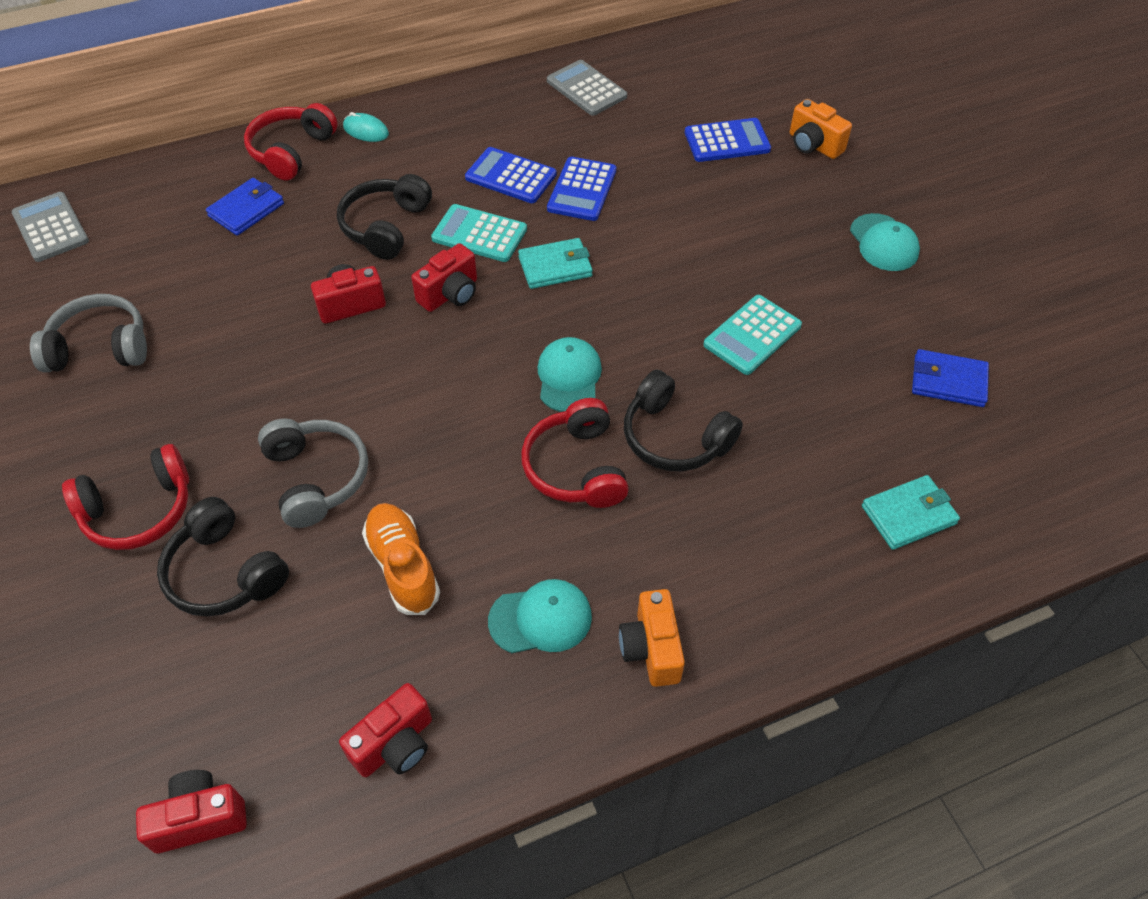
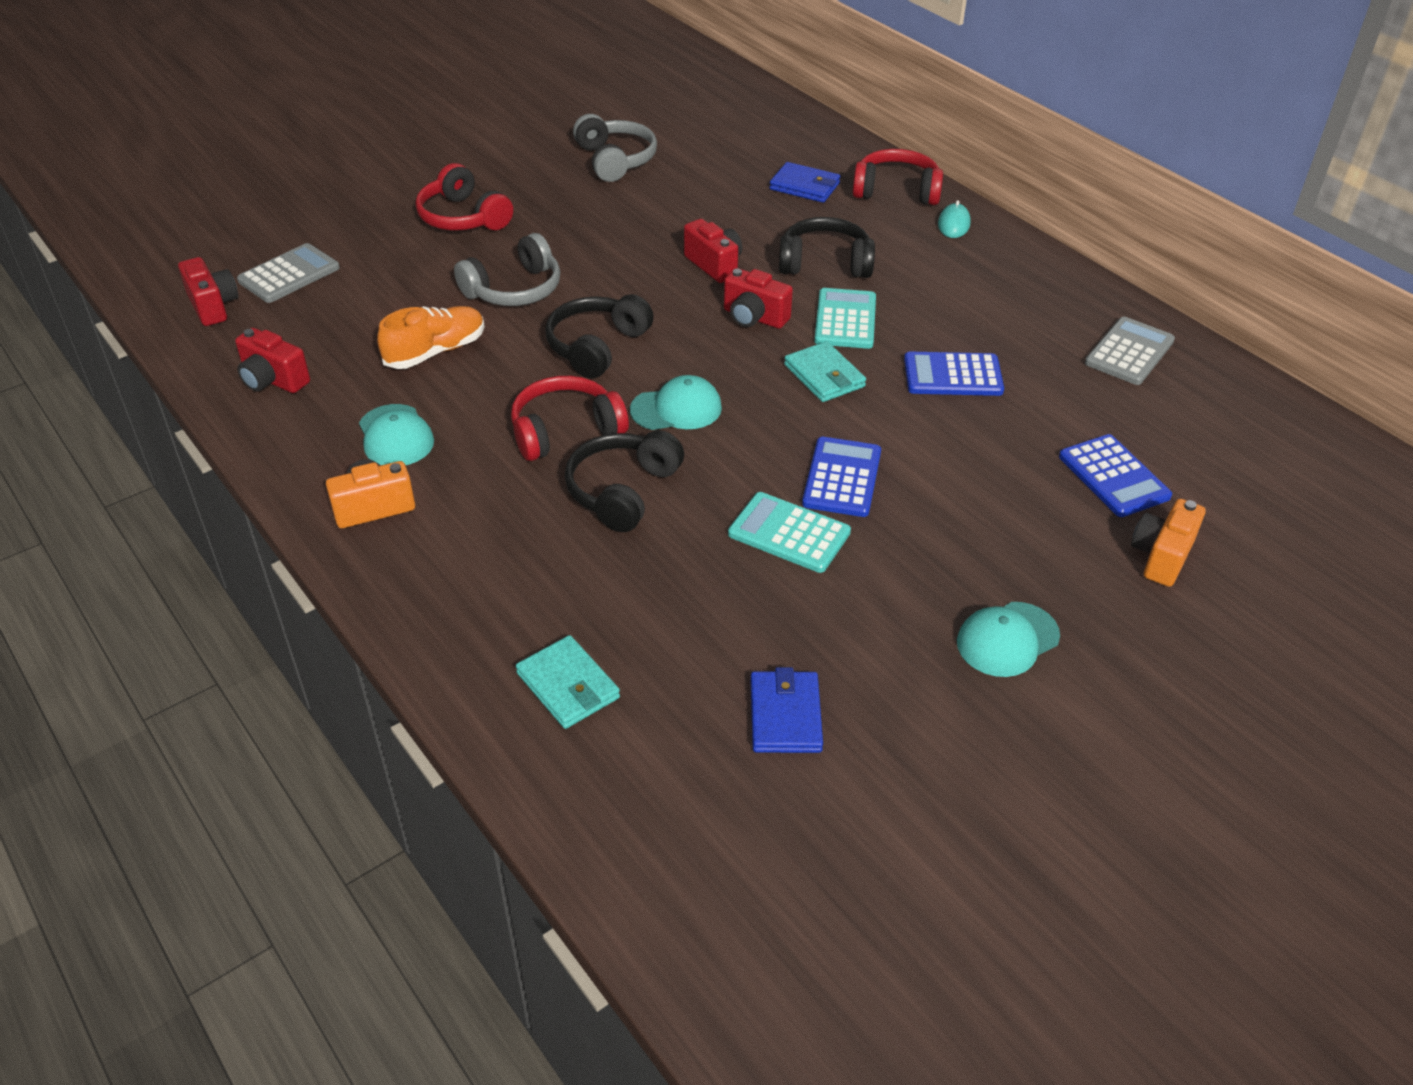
camera: 75 degrees right, 10 degrees down
(50, 228) = (733, 106): grey calculator -> grey calculator (289, 274)
(225, 572) = (414, 268): black headphones -> black headphones (597, 347)
(510, 176) = (943, 324): blue calculator -> blue calculator (842, 478)

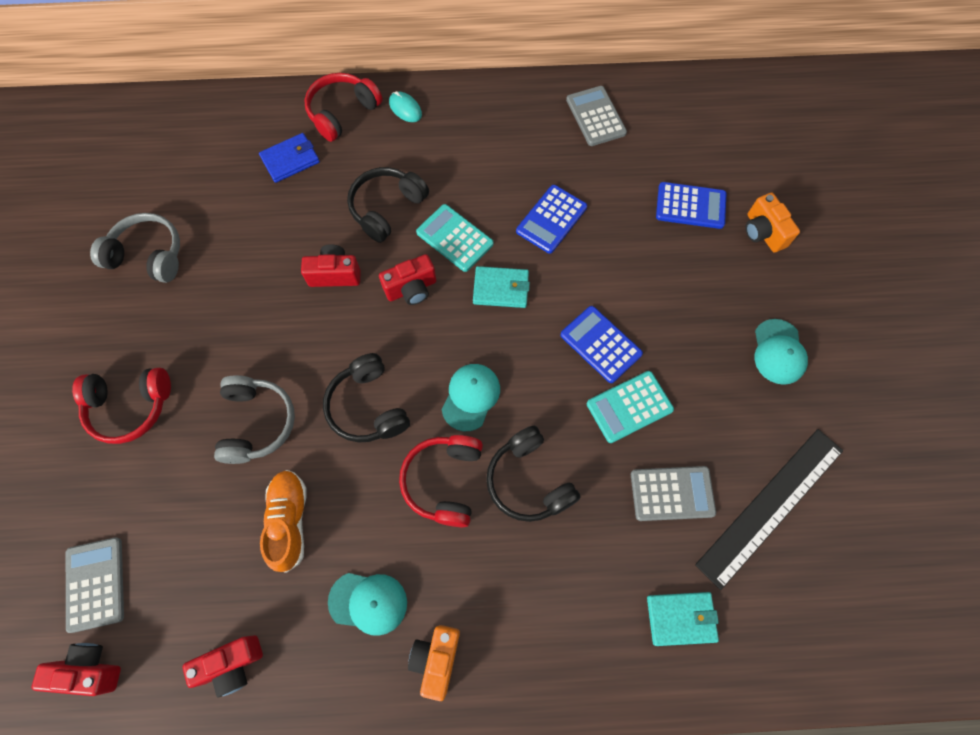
camera: 55 degrees left, 25 degrees up
(716, 614) = (672, 493): none -> grey calculator
(785, 716) = (771, 506): blue wallet -> black ruler

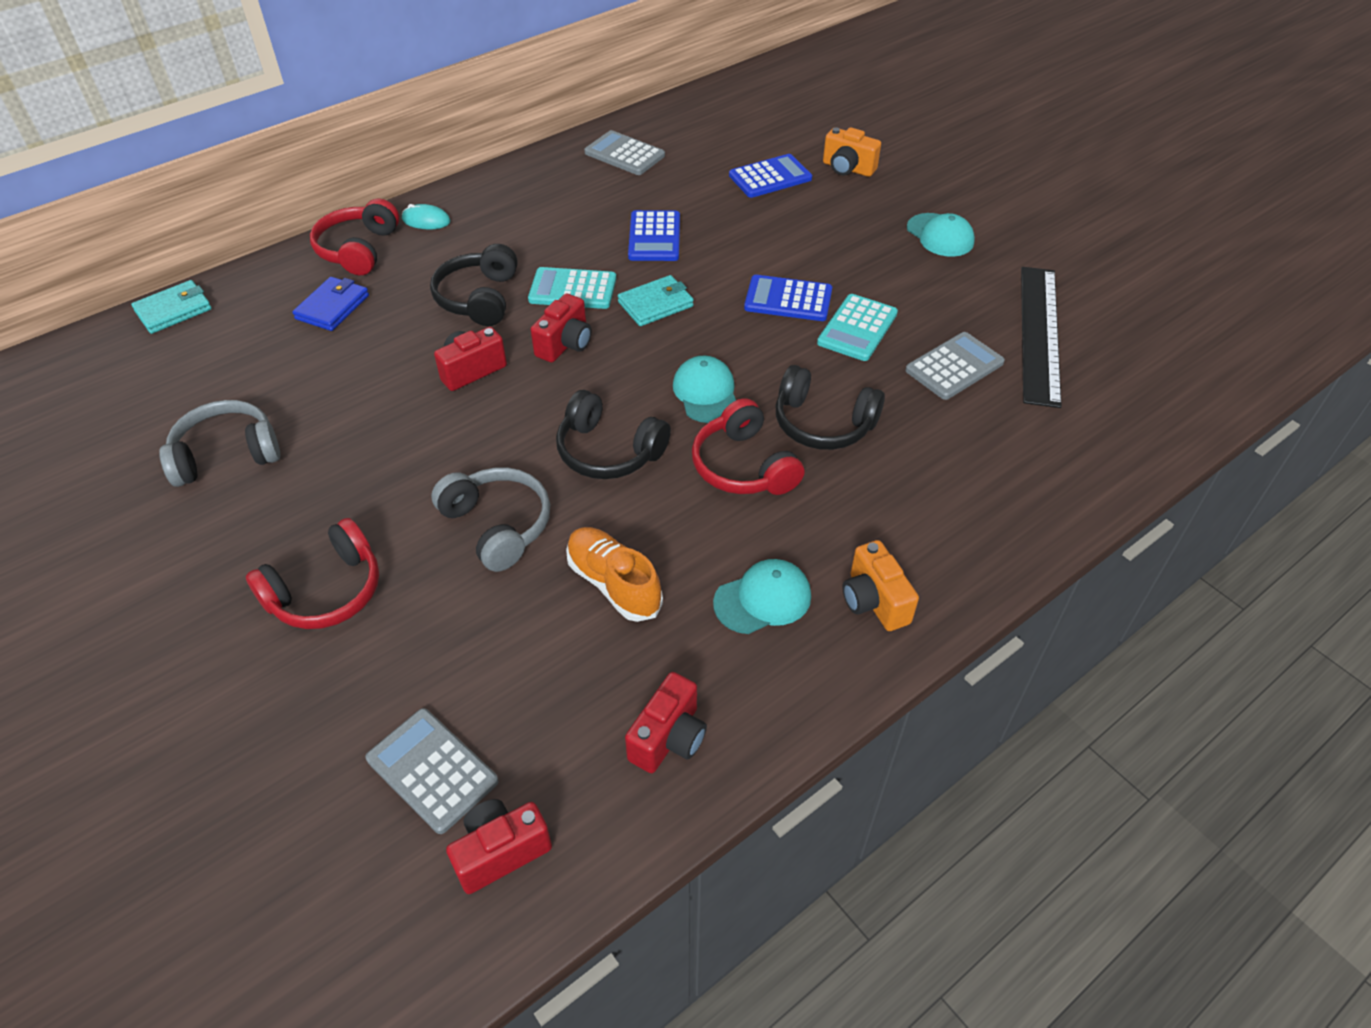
camera: 35 degrees left, 20 degrees down
(680, 618) = (1051, 445): turquoise wallet -> turquoise wallet (173, 310)

